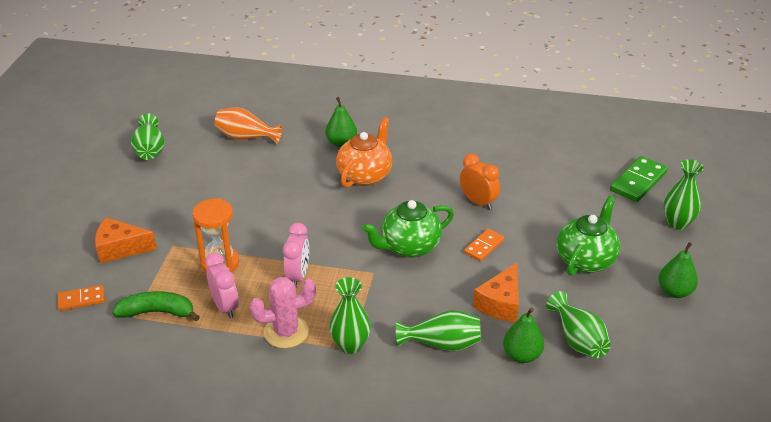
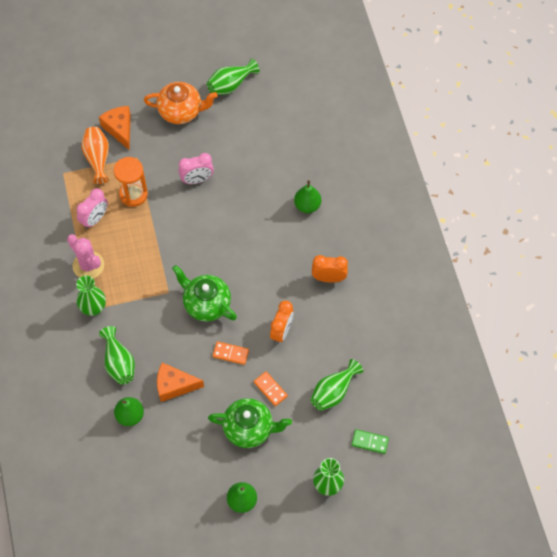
camera: 65 degrees right, 25 degrees up
(81, 299) = (64, 136): orange domino -> orange domino (270, 389)
(157, 312) = (73, 184): green banana -> none
(246, 137) = (279, 138): orange vase -> orange vase (97, 158)
(298, 276) = (142, 247): pink clock -> pink clock (197, 180)
(365, 175) = (274, 240): orange teapot -> orange teapot (181, 111)
(436, 153) = (328, 278): none -> orange clock
(578, 339) = (161, 447): green vase -> green vase (333, 391)
(638, 181) = (370, 442): green domino -> green domino, size x0.61

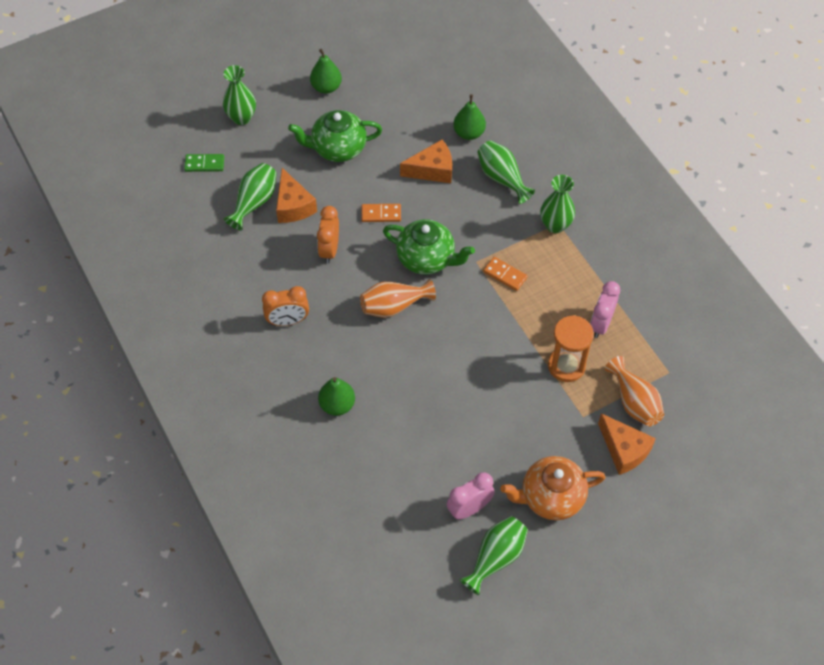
camera: 165 degrees right, 5 degrees down
(88, 265) = (583, 269): pink cactus -> none
(197, 180) = (492, 405): pink clock -> pink clock (469, 508)
(244, 270) = (394, 306): none -> orange vase
(270, 389) = (326, 189): orange domino -> orange domino (505, 275)
(301, 380) = (293, 206): none -> orange cheese

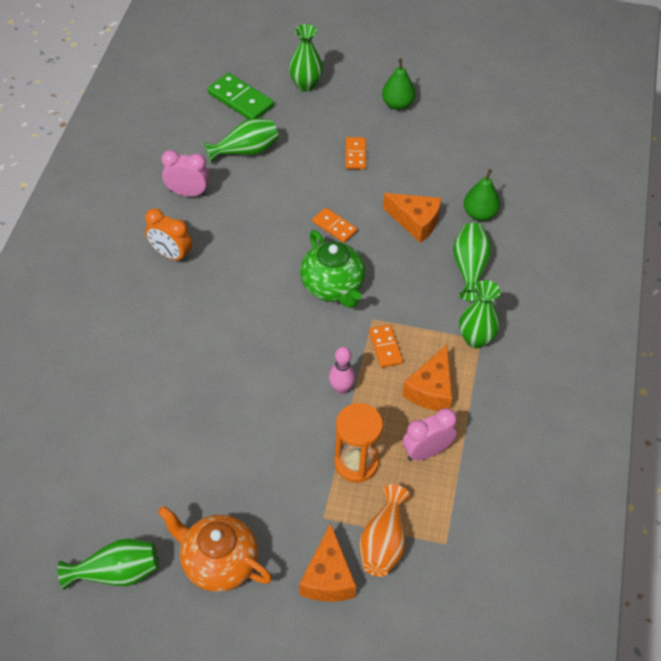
camera: 40 degrees right, 5 degrees down
(204, 164) = (240, 100): green domino -> green domino, size x1.63
(293, 206) = (272, 173): orange cheese -> orange cheese (431, 390)
(329, 250) = (263, 225): orange clock -> none
(337, 405) = (135, 346): green pear -> none
(338, 148) = (355, 154): green teapot -> orange domino
(394, 306) = (265, 304): orange vase -> none
(469, 508) = (142, 513): pink clock -> pink clock (188, 193)
(506, 324) = (341, 388): none -> pink bowling pin

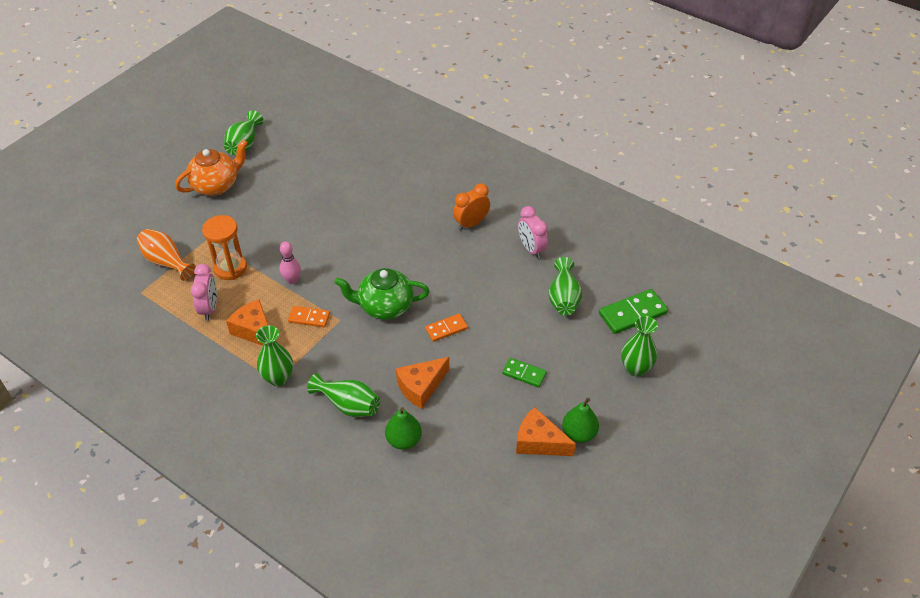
camera: 115 degrees right, 5 degrees down
(188, 193) = (531, 249): pink clock -> pink clock turned 120 degrees clockwise
(328, 577) = (167, 229): orange cheese -> orange cheese (539, 442)
(355, 154) = (524, 374): orange domino -> green domino

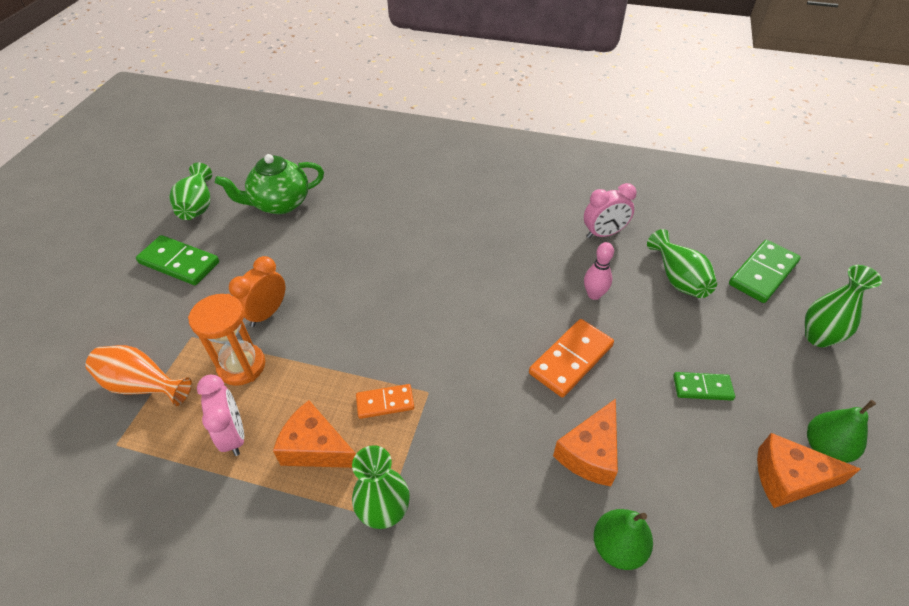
camera: 20 degrees left, 0 degrees up
(216, 185) = (179, 263): orange teapot -> green domino
(292, 280) = (336, 357): pink bowling pin -> pink bowling pin (594, 294)
(348, 405) = (508, 518): green vase -> none
(385, 306) = (477, 354): green teapot -> green teapot (280, 203)
(446, 329) = (571, 359): orange domino -> orange domino, size x1.63
(471, 223) = (519, 224): orange clock -> orange clock (267, 313)
(531, 249) = (603, 234): pink clock -> pink clock turned 60 degrees counterclockwise

